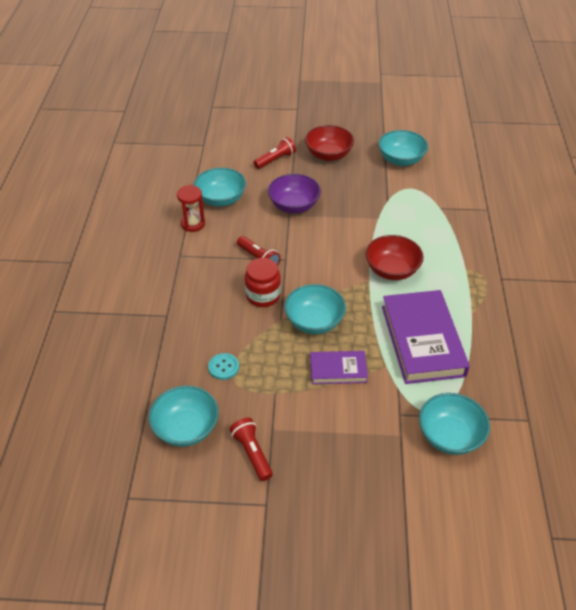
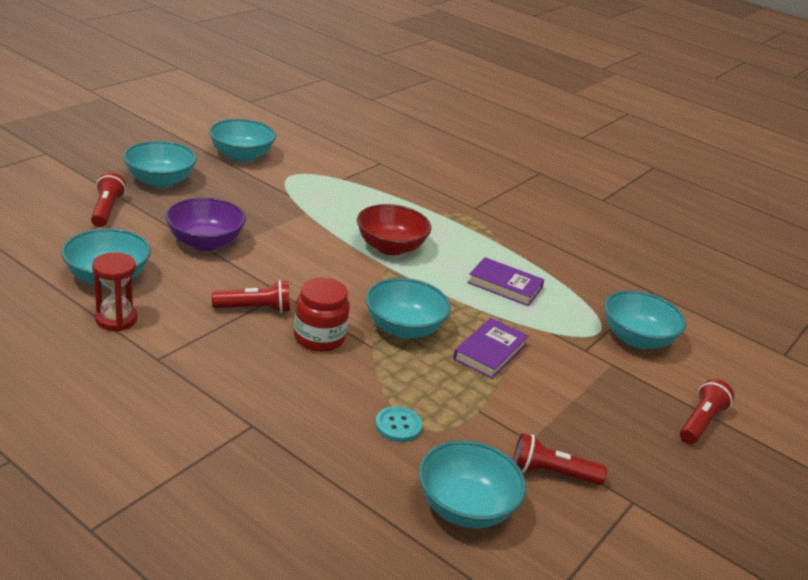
camera: 60 degrees left, 15 degrees down
(328, 155) = (160, 181): red bowl -> turquoise bowl
(390, 511) = (700, 422): none -> red flashlight
(422, 340) = (505, 285): purple book -> purple book, size x0.53

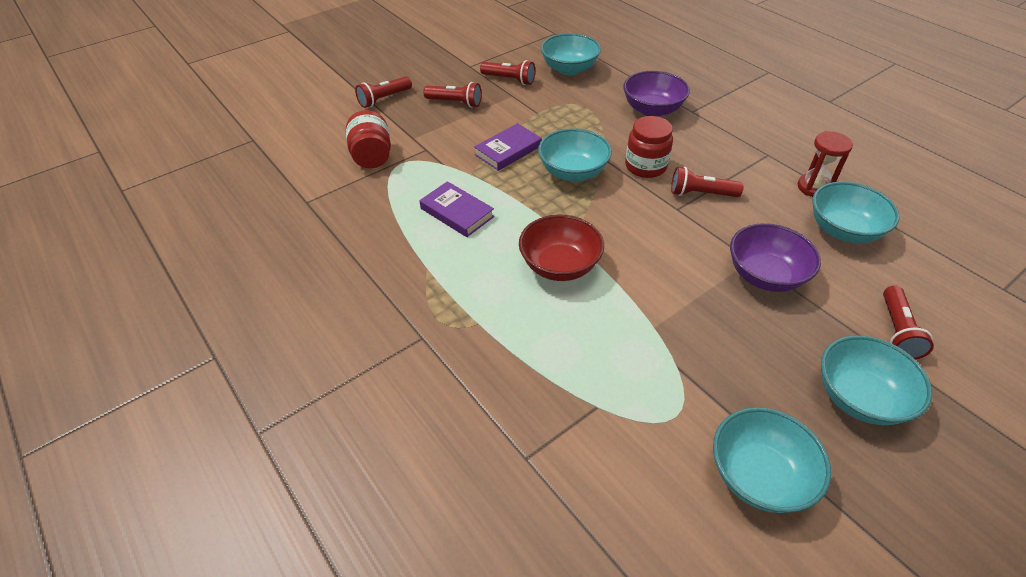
camera: 160 degrees left, 15 degrees up
(314, 425) = (652, 110): none -> purple bowl
(398, 425) = (597, 107): turquoise button -> none
(601, 421) = (455, 103): none -> red flashlight
(636, 339) = (372, 156): turquoise bowl -> red jar

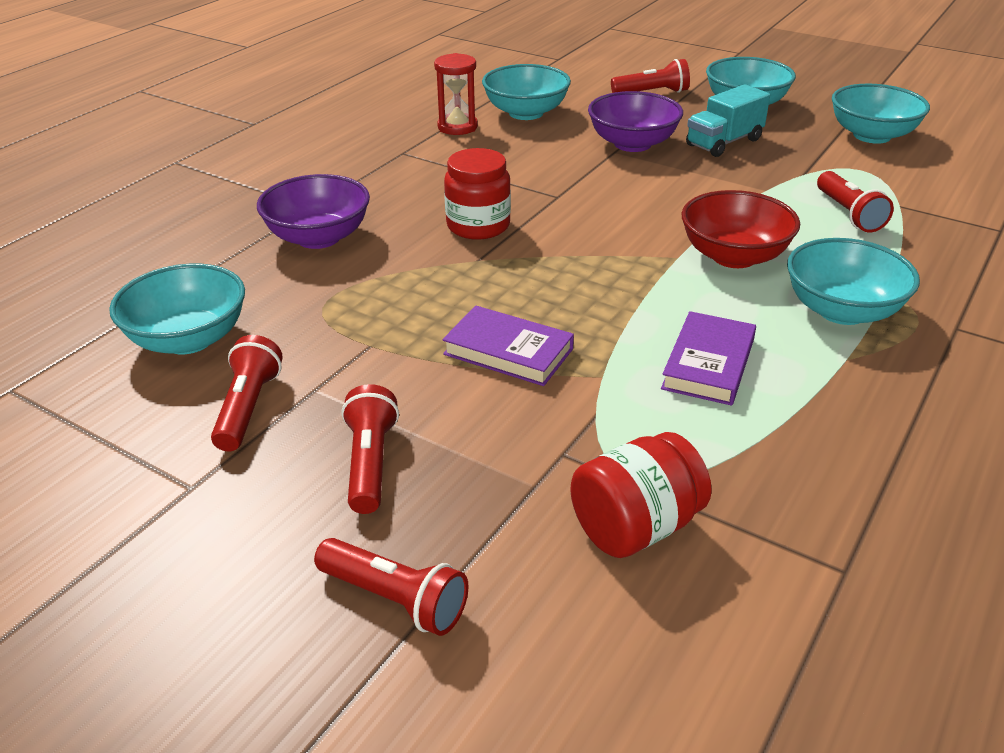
camera: 110 degrees left, 10 degrees down
(573, 172) = (530, 279): turquoise bowl -> turquoise bowl (842, 310)
(701, 194) = (515, 185): red flashlight -> red flashlight (849, 214)
(758, 338) = (724, 142): none -> turquoise truck

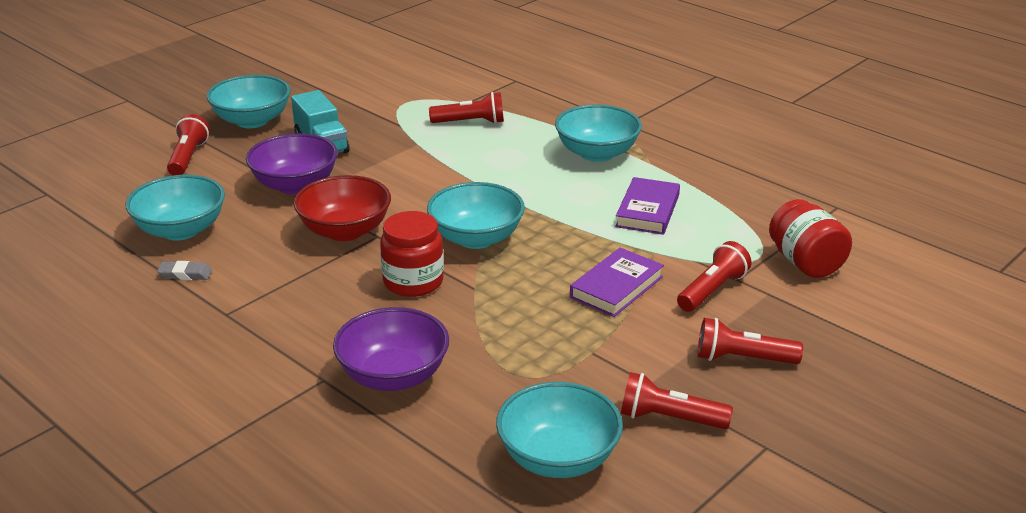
camera: 80 degrees left, 5 degrees down
(395, 599) = (871, 354): red flashlight -> red flashlight (712, 290)
(457, 127) = (185, 274): red hourglass -> grey eraser
(708, 364) = (648, 211): purple book -> purple book turned 75 degrees clockwise
(734, 256) = (513, 176): red bowl -> red bowl (345, 231)
(872, 135) = (349, 85): turquoise bowl -> turquoise bowl (476, 238)

